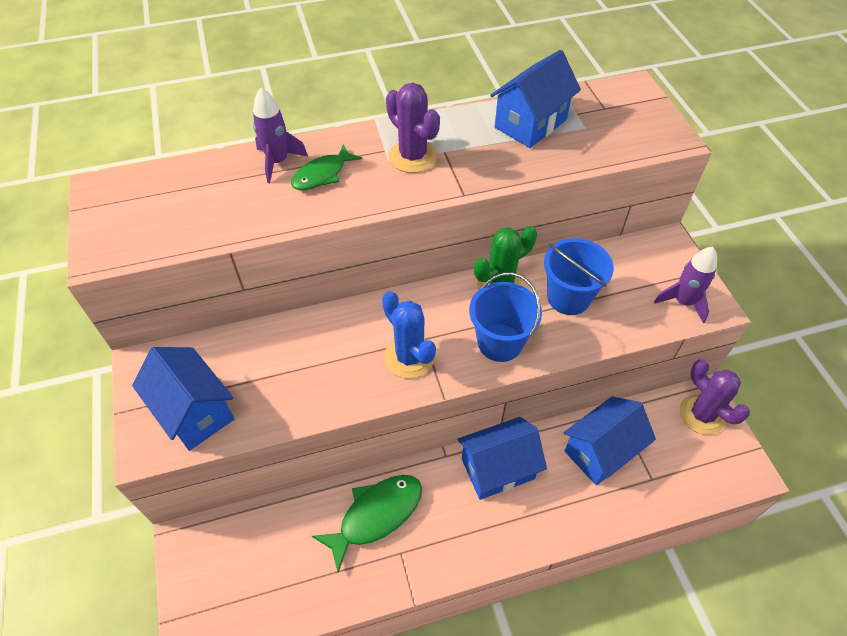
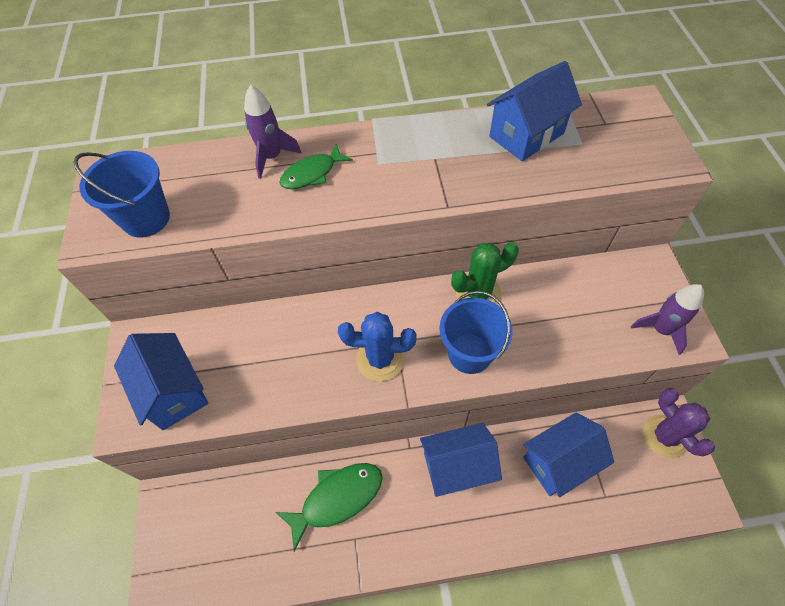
camera: 10 degrees right, 5 degrees up
(409, 357) = (380, 359): blue cactus -> blue cactus turned 60 degrees counterclockwise
(413, 156) = (403, 161): purple cactus -> none
(568, 297) = (544, 313): blue bucket -> blue bucket (146, 219)

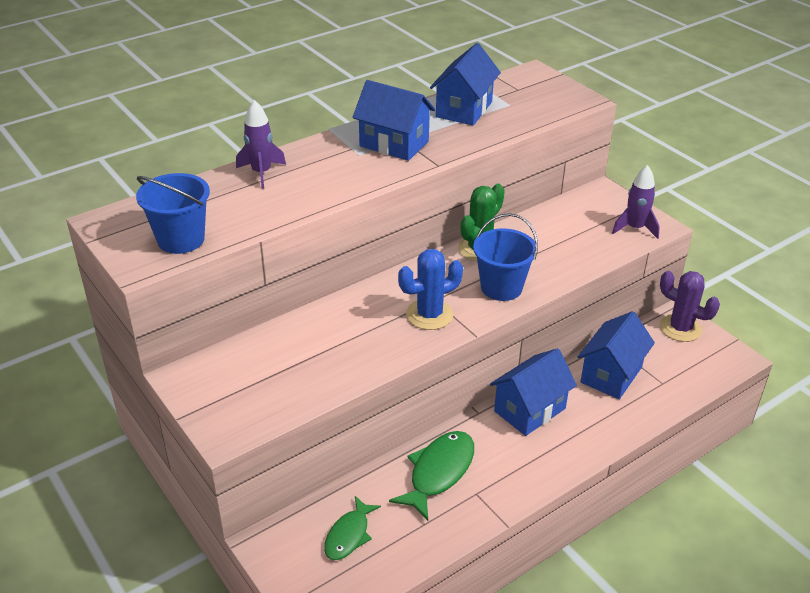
camera: 30 degrees left, 20 degrees down
(173, 392) = (255, 398): blue house -> blue house (394, 144)
(312, 174) = (307, 174): green fish -> green fish (349, 535)

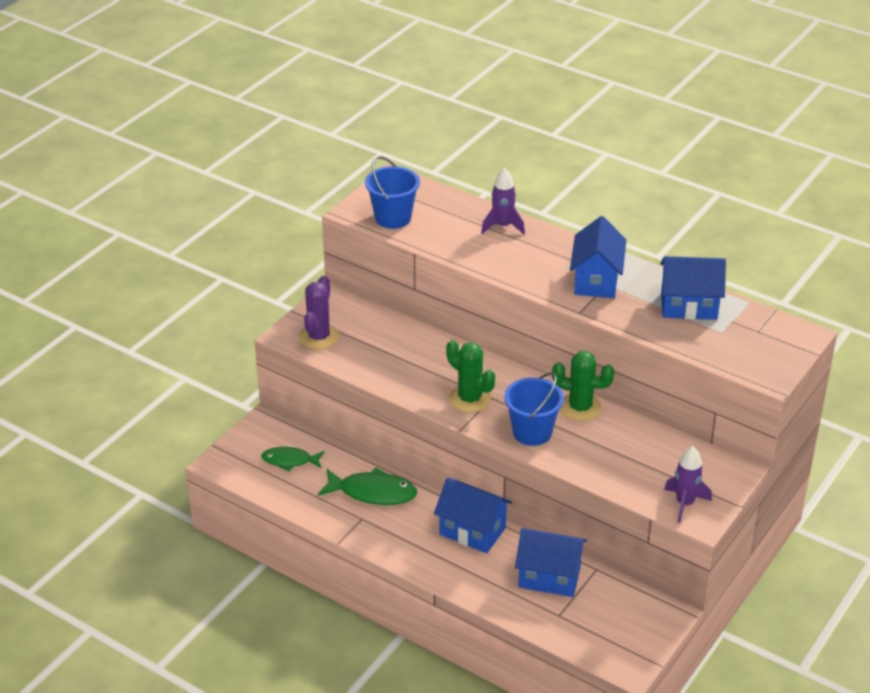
camera: 70 degrees right, 0 degrees up
(429, 315) = (470, 399): blue cactus -> green cactus
(680, 328) = (650, 619): purple cactus -> purple cactus (319, 337)

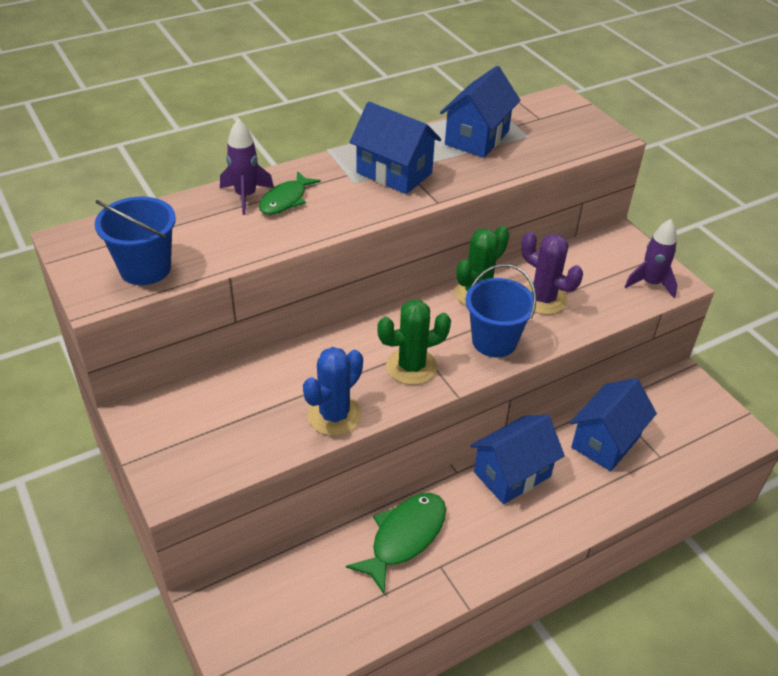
camera: 65 degrees left, 5 degrees up
(290, 461) = (298, 600): green fish -> green fish (285, 200)
(319, 337) = (201, 456): purple cactus -> purple cactus (543, 299)
(395, 379) = (334, 415): none -> blue cactus

